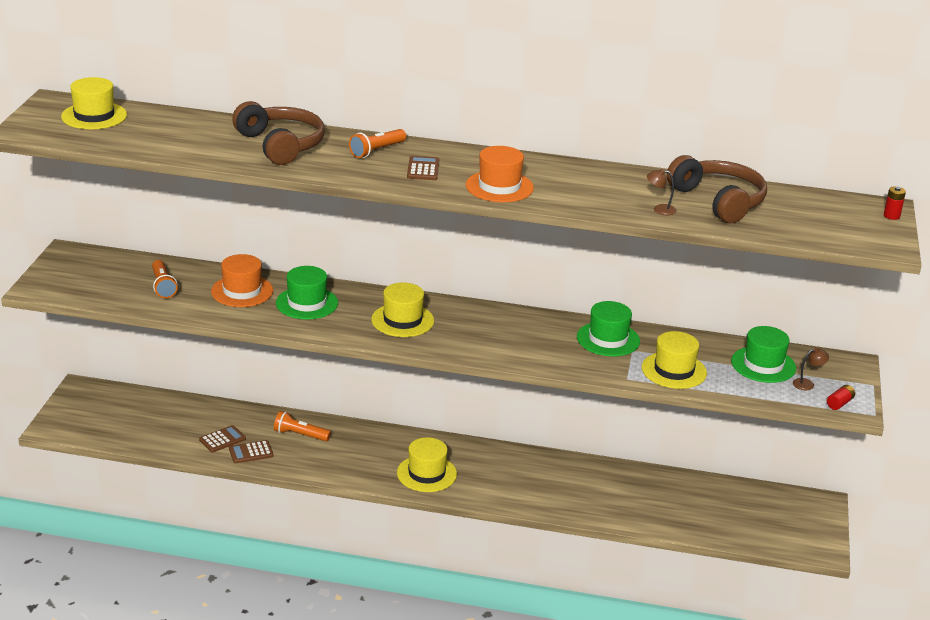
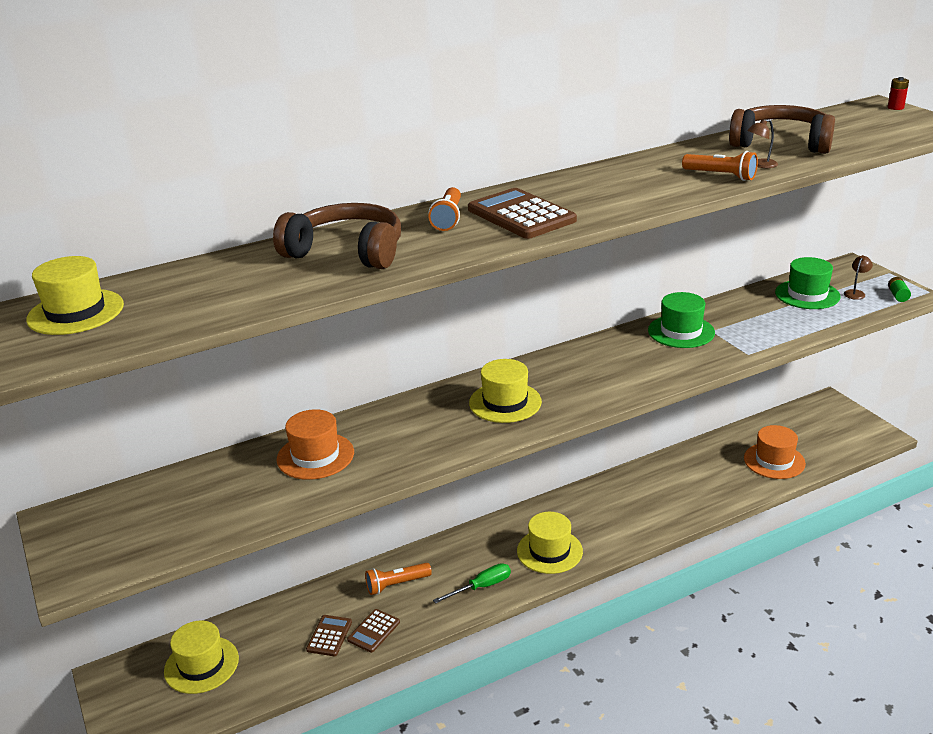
camera: 35 degrees left, 0 degrees up
(163, 286) = (223, 495): orange flashlight -> orange flashlight (721, 176)
(307, 303) = (396, 433): green hat -> none
(350, 468) = (482, 587): none -> green screwdriver
(423, 169) = (521, 215): brown calculator -> brown calculator, size x1.81
(499, 187) = (613, 201): orange hat -> orange hat (774, 461)
(674, 370) = (765, 330): yellow hat -> yellow hat (201, 665)
(839, 403) = (897, 295): red battery -> green battery

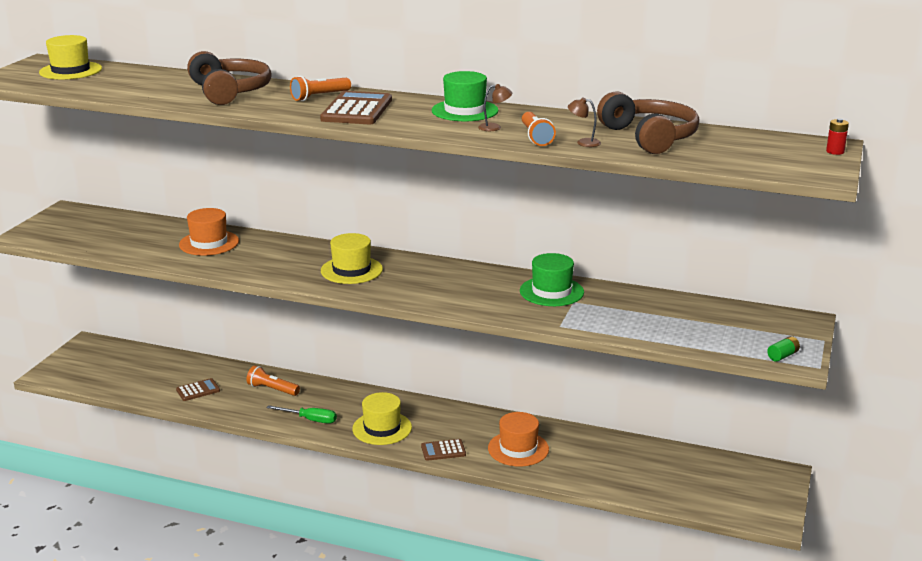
camera: 45 degrees right, 5 degrees down
(201, 665) = (127, 364): yellow hat -> none
(373, 631) = (220, 402): brown calculator -> brown calculator (443, 450)
(774, 461) = (642, 479): orange hat -> orange hat (518, 449)
(807, 294) = (708, 318): green hat -> green hat (464, 111)
(855, 293) = (752, 337): brown lamp -> brown lamp (494, 127)

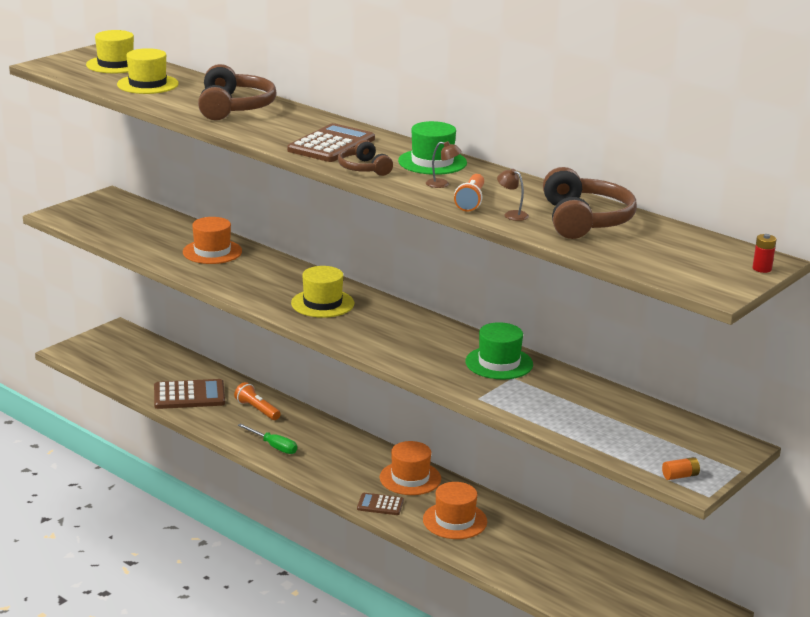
camera: 20 degrees right, 0 degrees up
(198, 390) = (189, 395): brown calculator -> brown calculator, size x1.81
(319, 97) = (310, 125): orange flashlight -> none
(382, 428) = (336, 470): yellow hat -> yellow hat (147, 84)
(409, 125) = (364, 168): none -> brown headphones
(453, 420) = (410, 478): none -> orange hat
(782, 356) = (680, 476): green battery -> orange battery

